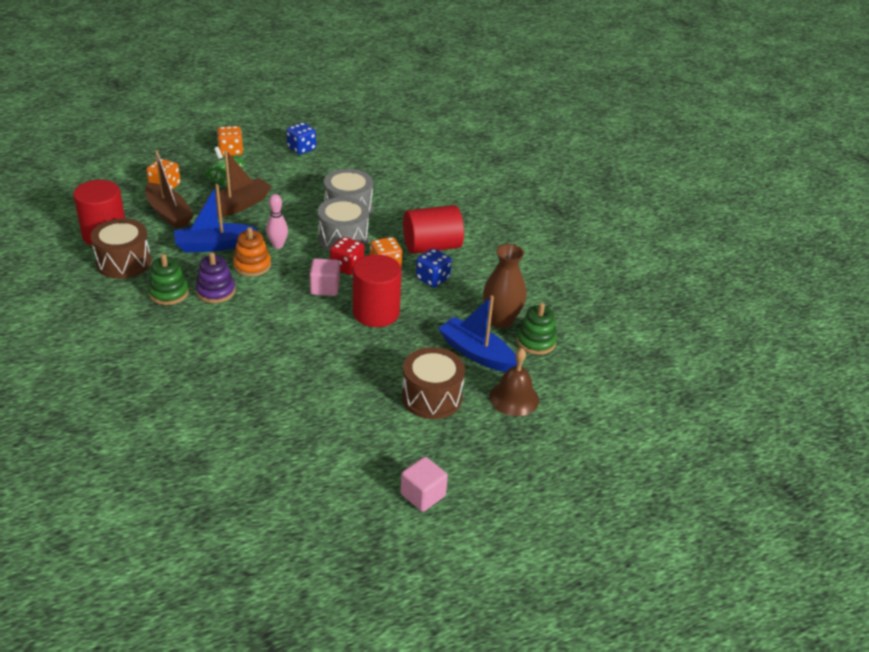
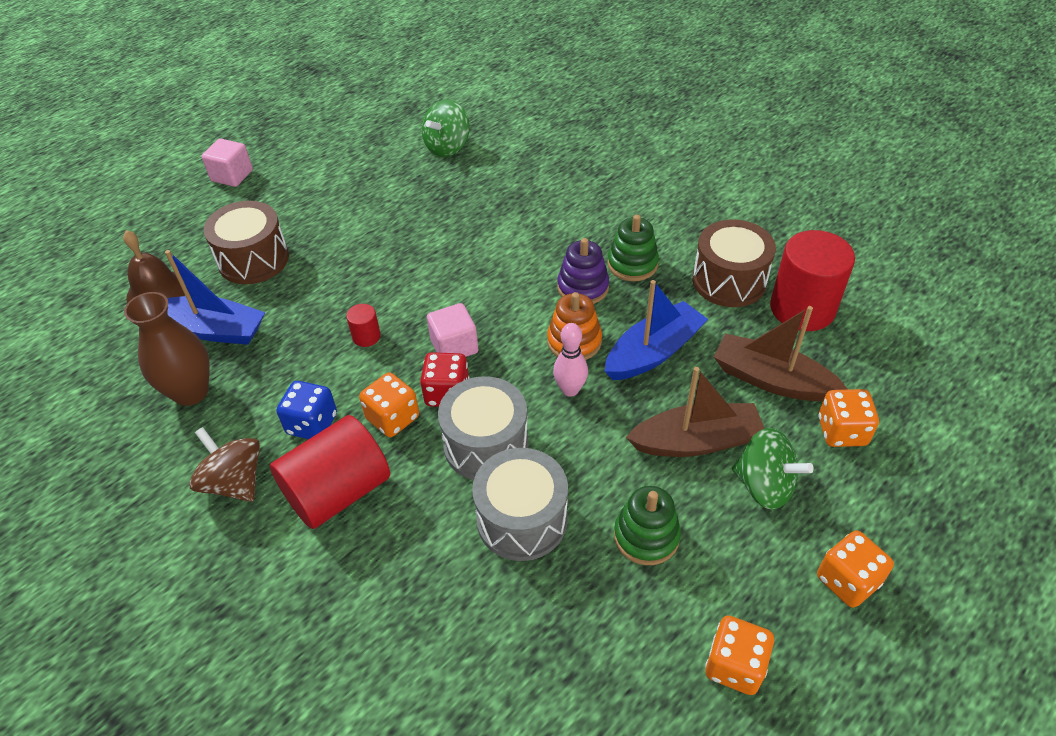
camera: 160 degrees right, 10 degrees up
(207, 446) = (447, 147): none -> green spinning top
(237, 206) = (696, 441): brown boat -> brown boat turned 120 degrees counterclockwise
(301, 149) = (734, 665): blue dice -> orange dice
(376, 313) = (366, 336): red cylinder -> red cylinder, size x0.44
(485, 268) = (234, 482): none -> brown spinning top
(536, 342) = (136, 376): green stacking toy -> green stacking toy (646, 536)

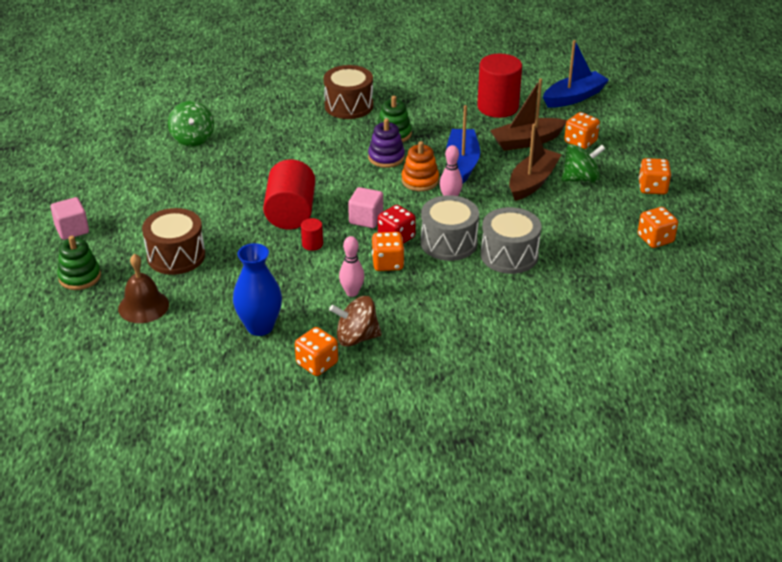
camera: 50 degrees left, 10 degrees down
(162, 480) = (317, 364): none -> orange dice
(191, 392) = (260, 327): brown vase -> blue vase
(214, 330) = (218, 297): blue boat -> blue boat (574, 97)
(312, 424) = (352, 292): blue dice -> pink bowling pin
(338, 491) = (413, 304): red cylinder -> red cylinder (291, 213)
(646, 536) = (565, 225): green stacking toy -> green stacking toy (80, 277)
(729, 281) = (449, 114): brown drum -> brown drum (349, 106)

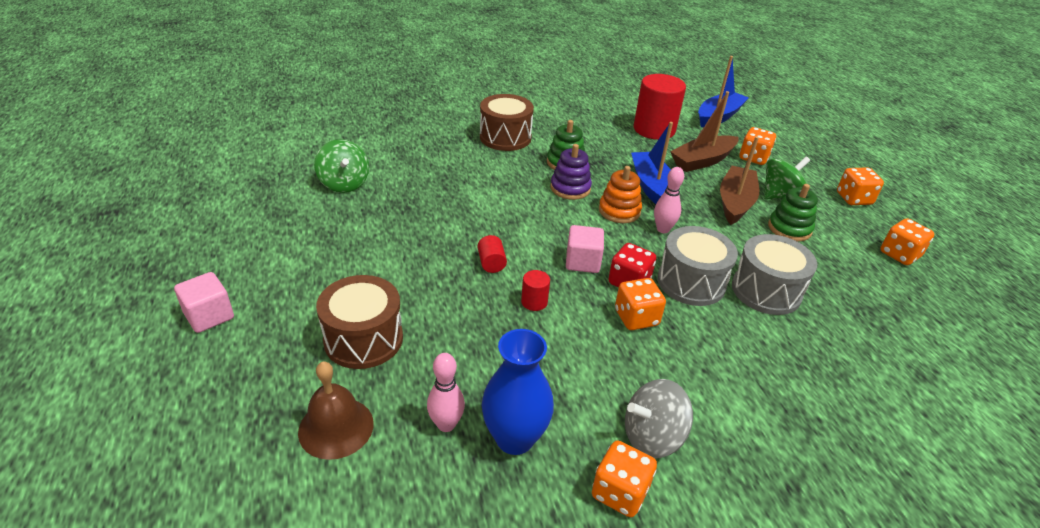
camera: 15 degrees left, 0 degrees up
(80, 277) = (230, 390): green stacking toy -> green stacking toy (789, 228)
(291, 213) = (491, 263): red cylinder -> red cylinder, size x0.44
(352, 292) = (613, 365): pink bowling pin -> pink bowling pin (446, 424)
(356, 337) = (652, 437): brown spinning top -> grey spinning top

